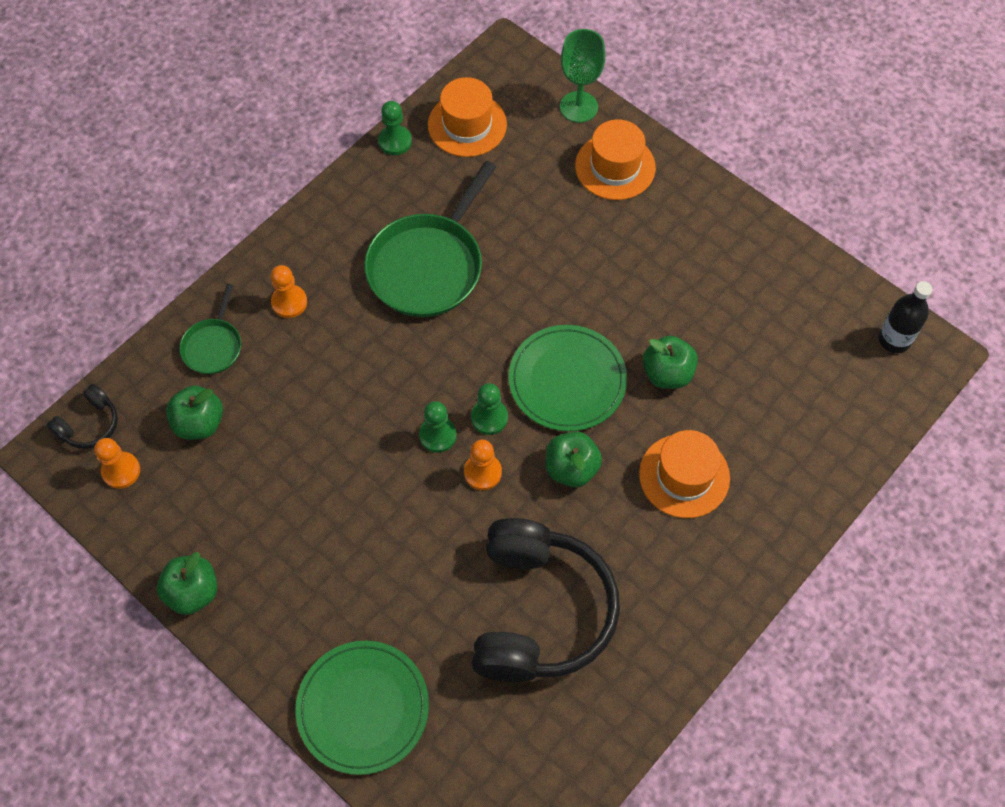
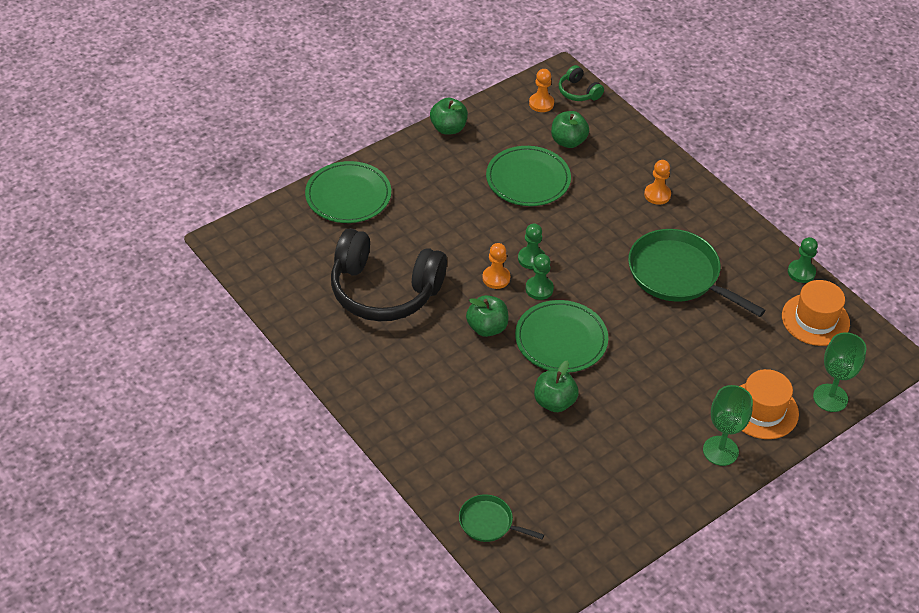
camera: 100 degrees right, 15 degrees down
(89, 424) = (578, 92): black headphones -> green headphones
(213, 346) = (627, 153): green pan -> green pan (488, 523)
(285, 463) = (528, 179): none -> green plate
(683, 201) = (720, 451): none -> green goblet
(684, 476) = (464, 393): orange hat -> none
(894, 339) = (555, 569): black bottle -> none

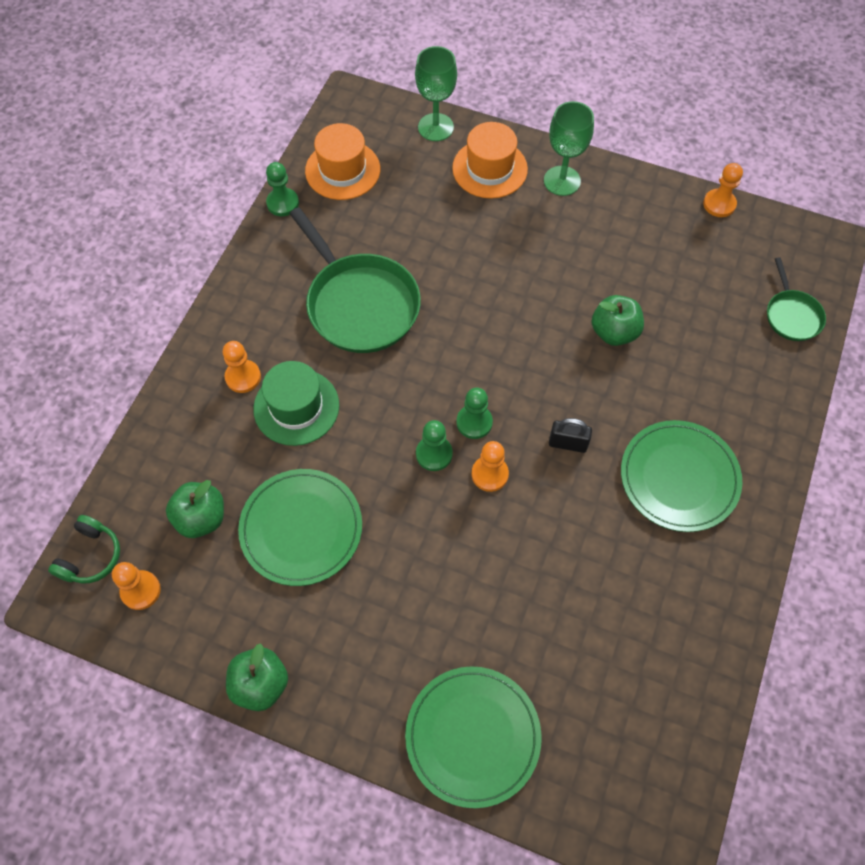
camera: 120 degrees left, 15 degrees up
(384, 290) = (595, 584): black headphones -> none
(487, 328) = (568, 443): green apple -> black padlock
(561, 339) = (529, 366): green plate -> green plate (679, 477)
(615, 210) = (296, 407): none -> green hat
(627, 545) = (719, 204): none -> orange pawn
(677, 275) = (360, 304): green pan -> green pan turned 45 degrees counterclockwise

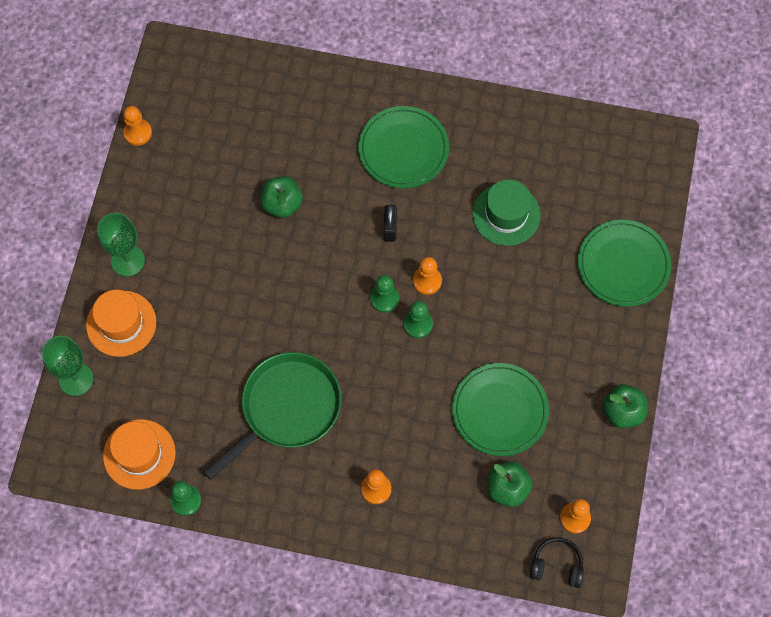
camera: 100 degrees left, 5 degrees up
(90, 556) = (556, 566): green headphones -> black headphones
(296, 407) = (396, 438): green hat -> green hat (506, 214)
(792, 315) = (245, 76): green pan -> none

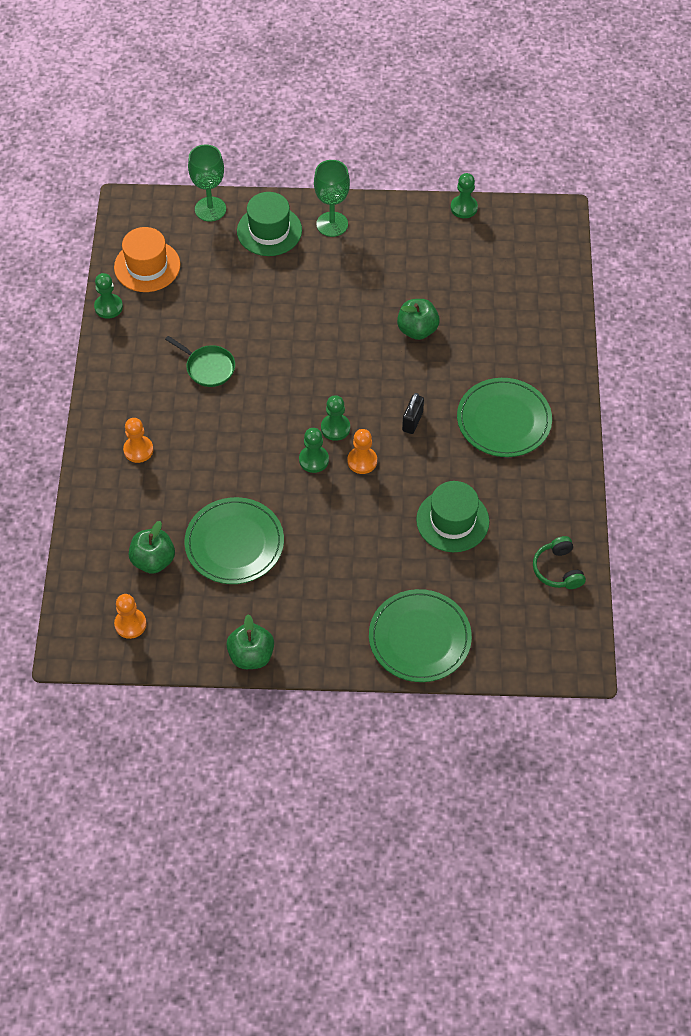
camera: 80 degrees right, 10 degrees down
(121, 323) = (269, 231): orange hat -> green hat
(138, 133) = (464, 208): orange pawn -> green pawn
(287, 408) = (208, 367): green pan -> green pan, size x0.51
(390, 228) = (412, 421): black padlock -> black padlock turned 60 degrees counterclockwise
(556, 566) = (79, 613): black headphones -> none
(570, 138) = (558, 569): none -> green headphones

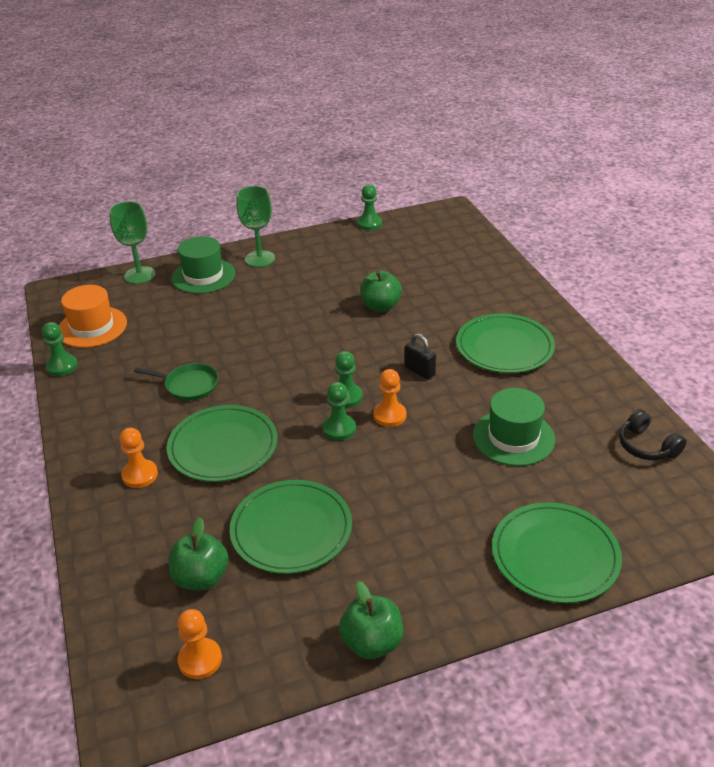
camera: 20 degrees left, 20 degrees down
(212, 444) = (223, 446): none -> green plate
(412, 421) = (419, 371): black padlock -> black padlock turned 45 degrees counterclockwise
(558, 569) = (647, 446): green headphones -> black headphones

